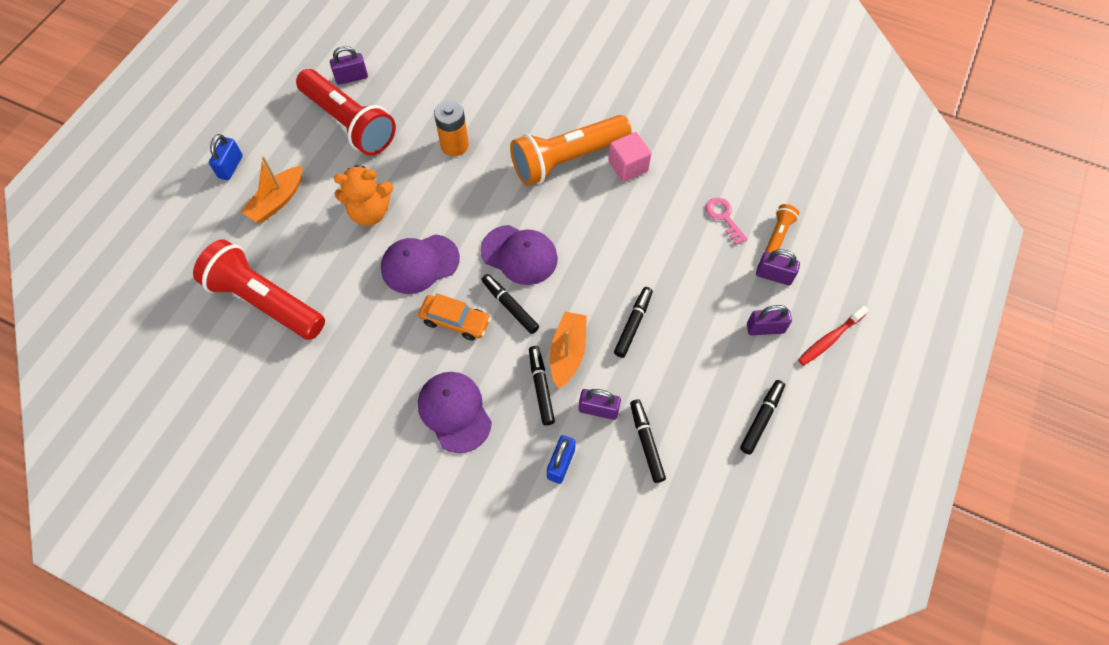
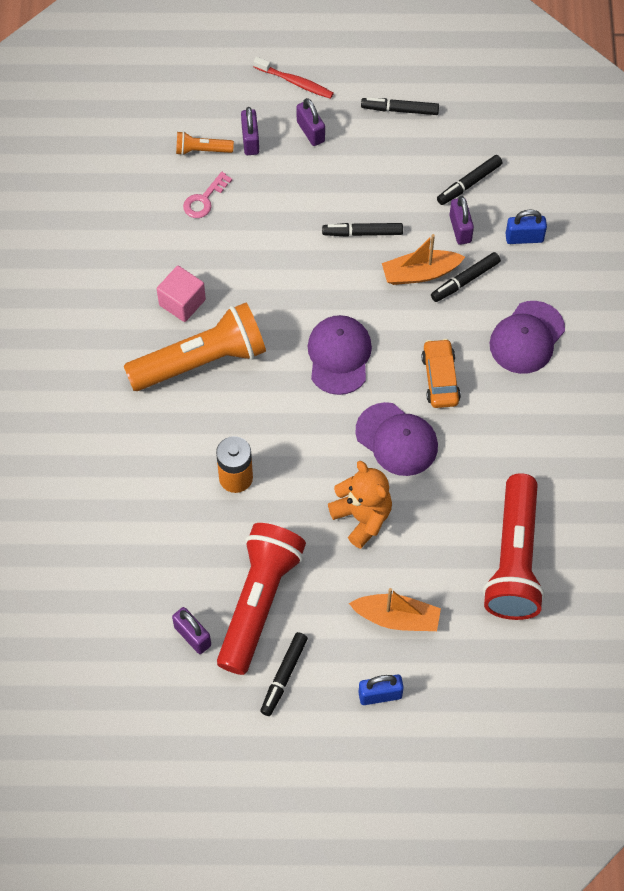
camera: 115 degrees left, 0 degrees up
(510, 306) = (399, 340): black marker -> black marker (283, 676)
(567, 159) = (201, 361): orange flashlight -> orange flashlight turned 60 degrees counterclockwise

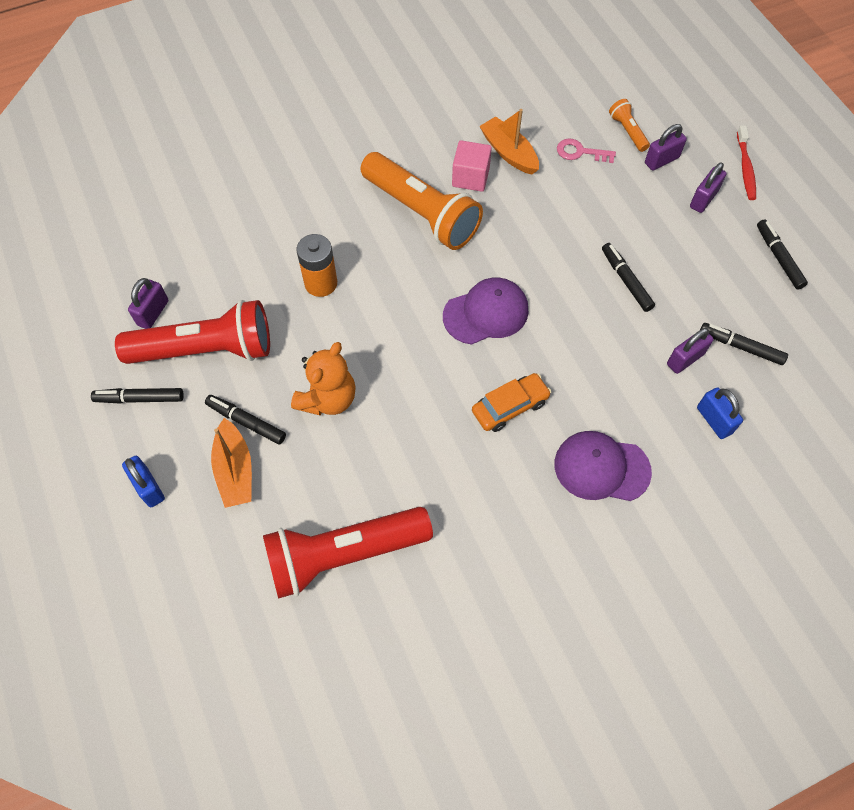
camera: 65 degrees right, 0 degrees up
(396, 439) = (424, 395): purple cap -> none
(420, 273) = (614, 344): orange boat -> orange boat (509, 153)
(465, 280) = (631, 386): black marker -> black marker (246, 422)

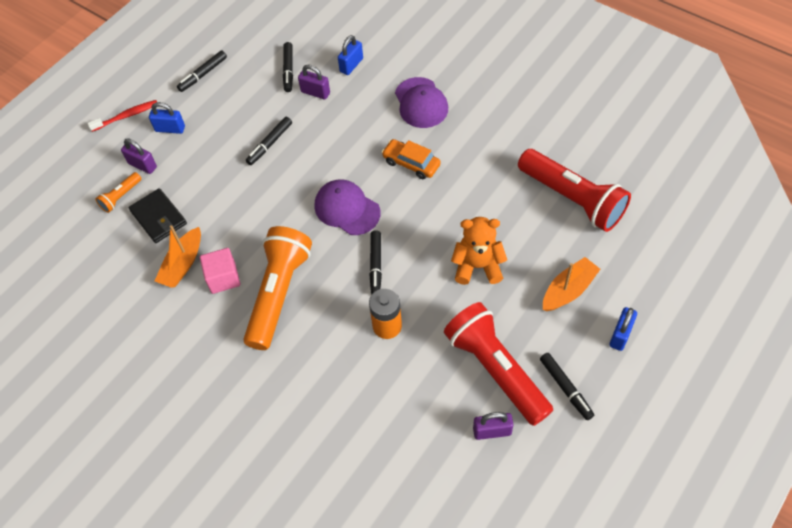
camera: 115 degrees left, 5 degrees down
(246, 422) = (530, 305): black marker -> black marker (375, 265)
(580, 152) = (159, 217): pink key -> black wallet
(703, 199) = (170, 129): purple padlock -> blue padlock

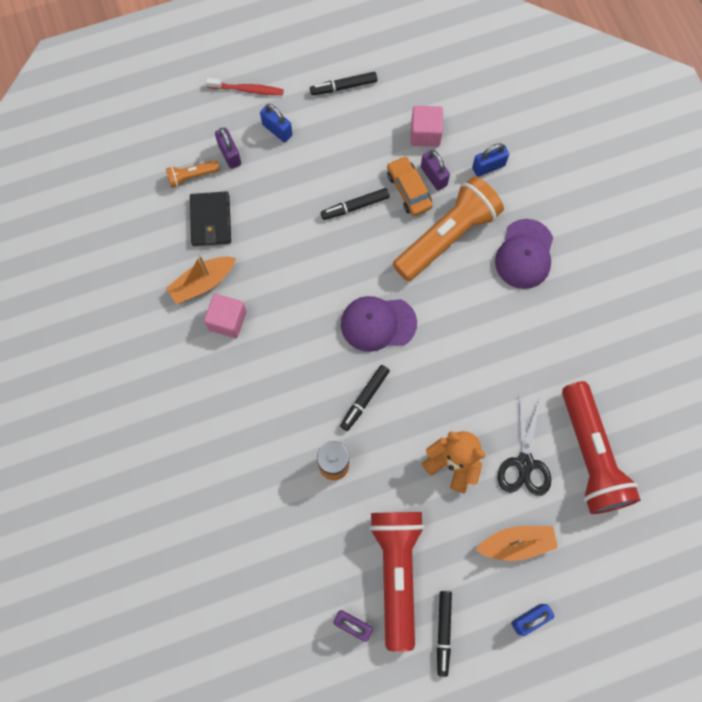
camera: 30 degrees right, 15 degrees up
(279, 293) = (264, 368): orange flashlight -> orange flashlight (447, 236)
(288, 70) = (425, 133): black marker -> pink cube
(347, 209) = (378, 323): purple cap -> purple cap turned 75 degrees counterclockwise
(411, 163) = (469, 315): orange car -> orange car (409, 190)
(530, 233) = (524, 463): none -> black scissors

